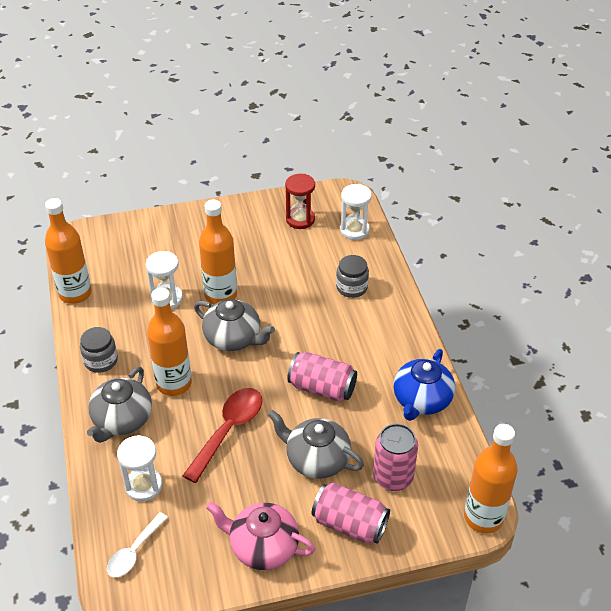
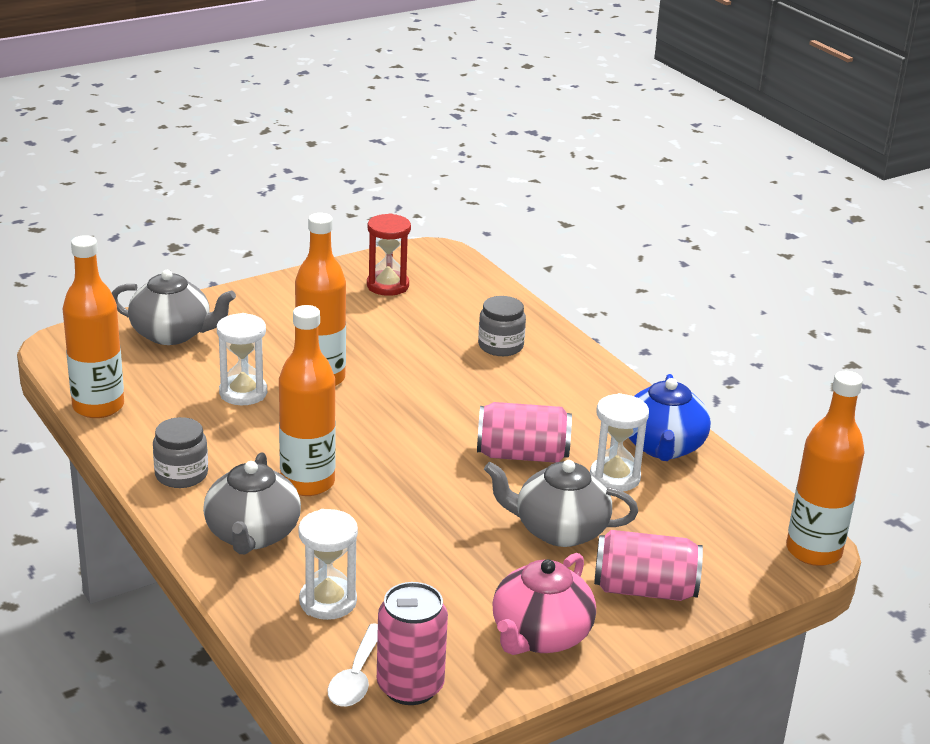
camera: 20 degrees left, 15 degrees down
(228, 430) = (417, 520): red spoon -> none
(233, 338) = (366, 421): grey teapot -> grey teapot (172, 334)
(263, 547) = (540, 636): pink teapot -> pink teapot turned 60 degrees counterclockwise
(354, 230) = (469, 287): white hourglass -> white hourglass (615, 477)
(393, 477) = (673, 531): pink can -> pink can (410, 686)

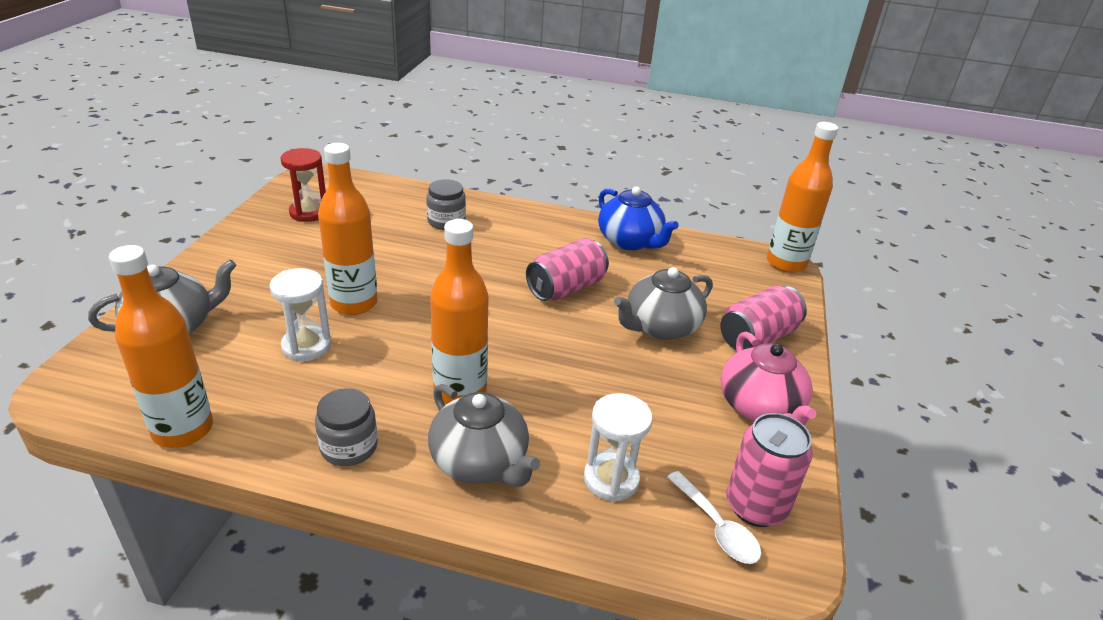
camera: 45 degrees left, 5 degrees up
(615, 477) = (636, 274): white hourglass -> none

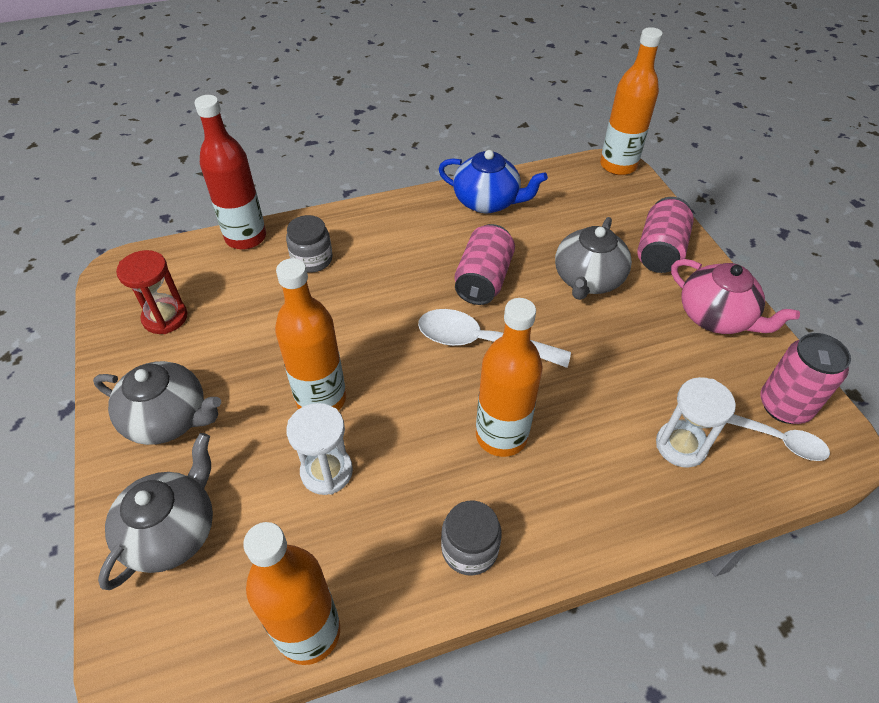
camera: 30 degrees left, 15 degrees up
(415, 191) = (246, 237): none -> red bottle
(480, 462) = (581, 493): grey teapot -> grey teapot (168, 419)
(515, 326) = (481, 342): none -> white spoon

